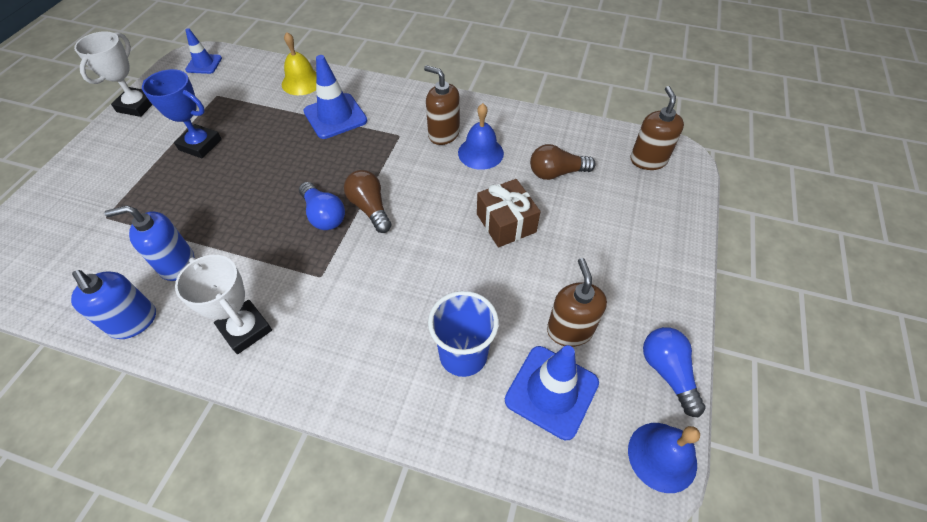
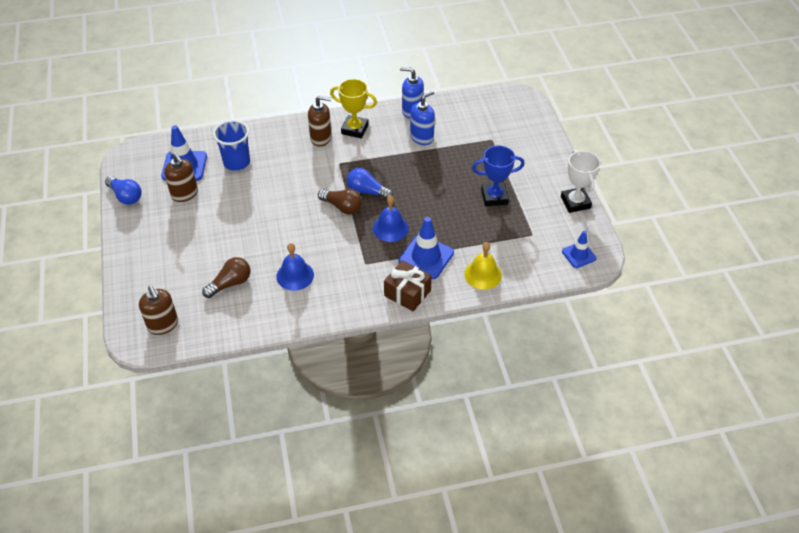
camera: 150 degrees right, 5 degrees down
(245, 329) = (355, 129): white trophy -> yellow trophy
(443, 134) = (332, 278): brown soap dispenser -> brown soap dispenser (321, 138)
(506, 223) = (249, 234): brown gift -> brown gift (407, 293)
(662, 456) = (123, 164): blue bell -> blue bell (390, 228)

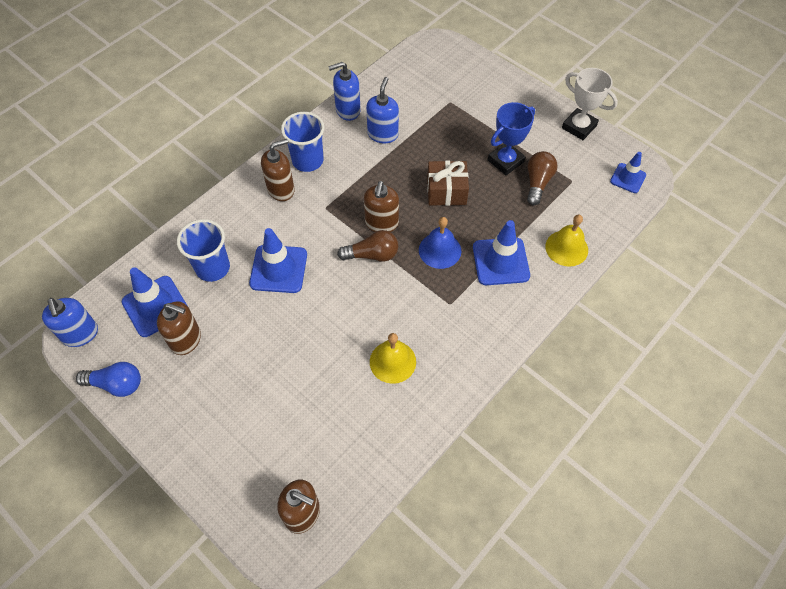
camera: 35 degrees left, 10 degrees up
(130, 159) = (80, 334): none -> blue soap dispenser
(230, 283) = (333, 414): brown light bulb -> brown light bulb (537, 183)
(275, 184) = (278, 269): none -> blue traffic cone
(295, 275) = (392, 361): blue bell -> yellow bell
(355, 129) = (307, 161): yellow trophy -> blue cup
(367, 191) = (381, 223): blue light bulb -> brown soap dispenser
(407, 293) = (518, 311): brown gift -> brown gift (446, 191)

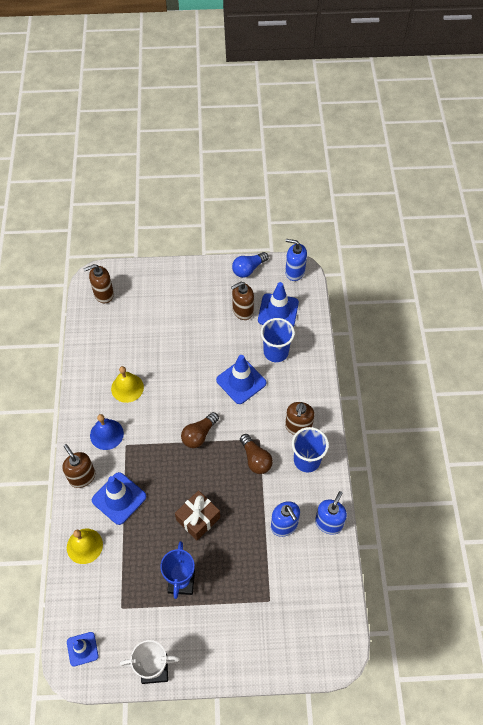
camera: 135 degrees right, 0 degrees up
(381, 223) = (215, 459): brown soap dispenser -> brown soap dispenser (82, 476)
(440, 250) = (162, 473): blue bell -> blue bell (106, 434)
(537, 183) = (144, 583): brown light bulb -> brown light bulb (255, 459)

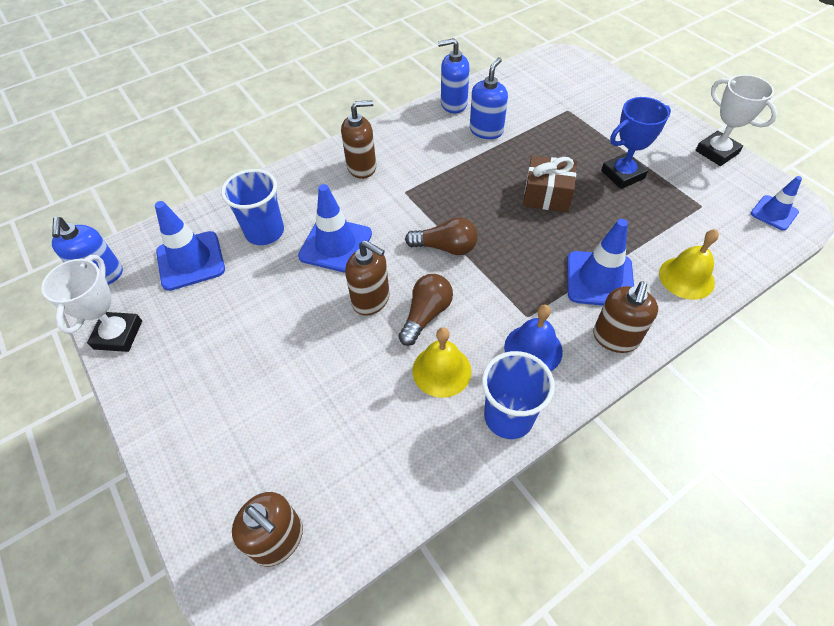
camera: 120 degrees left, 5 degrees down
(242, 311) = (210, 301): brown soap dispenser -> brown soap dispenser (371, 300)
(248, 269) = (118, 335): blue light bulb -> white trophy
(255, 459) = (432, 183): brown light bulb -> brown light bulb (426, 315)
(307, 460) = (398, 144): blue cup -> blue cup (508, 417)

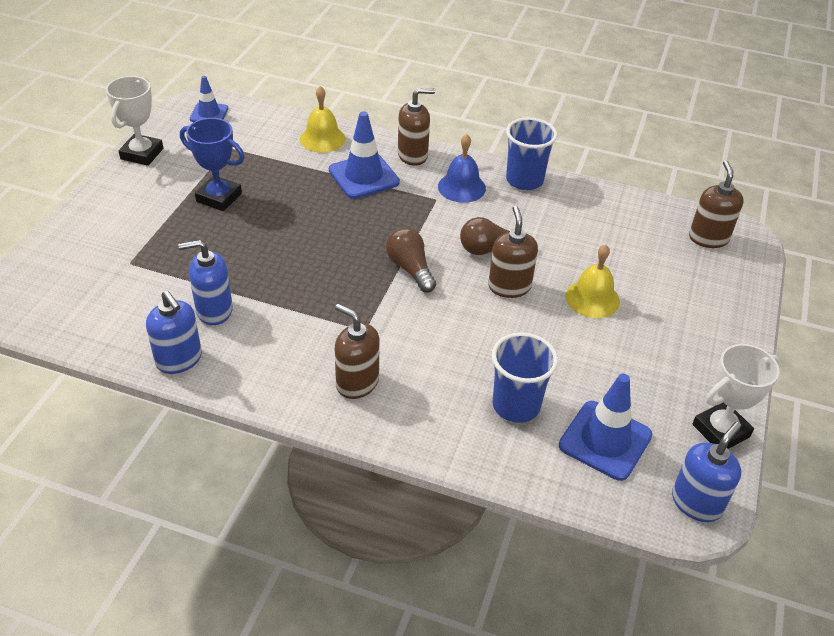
camera: 130 degrees left, 10 degrees down
(335, 245) = (478, 342): blue traffic cone -> none
(441, 370) = (526, 221): yellow bell -> yellow bell (592, 298)
(547, 195) = (287, 233): brown gift -> none

